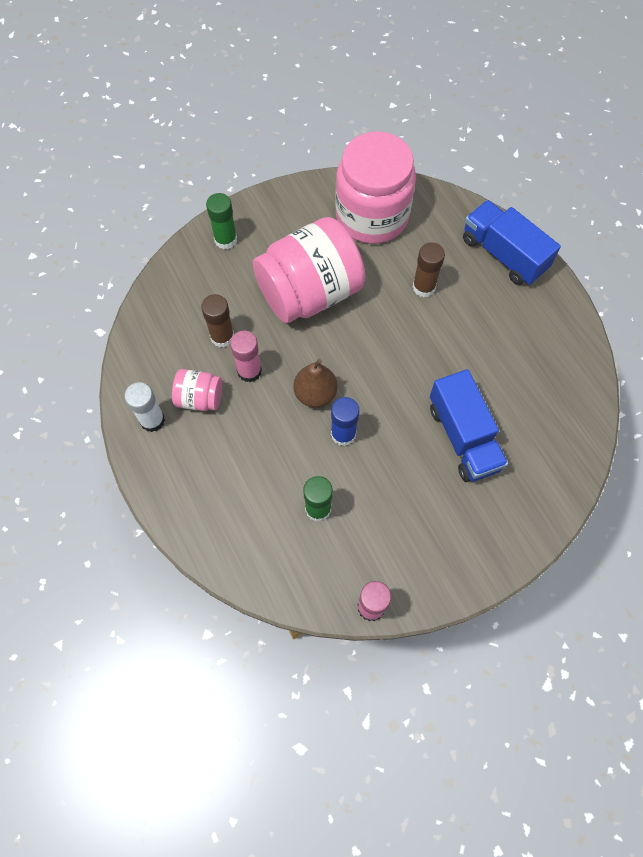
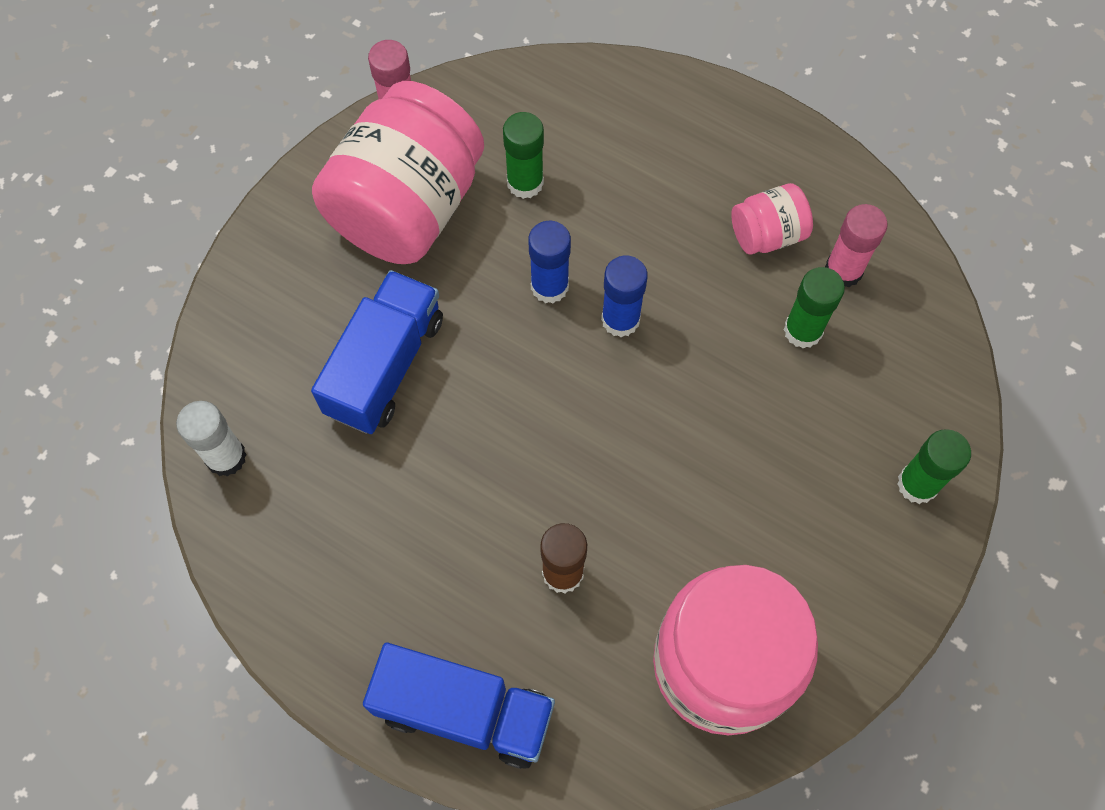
camera: 150 degrees right, 0 degrees up
(152, 420) = (804, 178): white glue stick -> white glue stick (226, 457)
(222, 337) = (803, 330): brown glue stick -> green glue stick
(249, 371) = (730, 303): pink glue stick -> pink glue stick (843, 270)
(310, 293) = (729, 465): pink jar -> pink jar (407, 207)
(315, 394) = (620, 319): brown pear -> blue glue stick
(463, 437) = (385, 366): blue truck -> blue truck turned 75 degrees clockwise

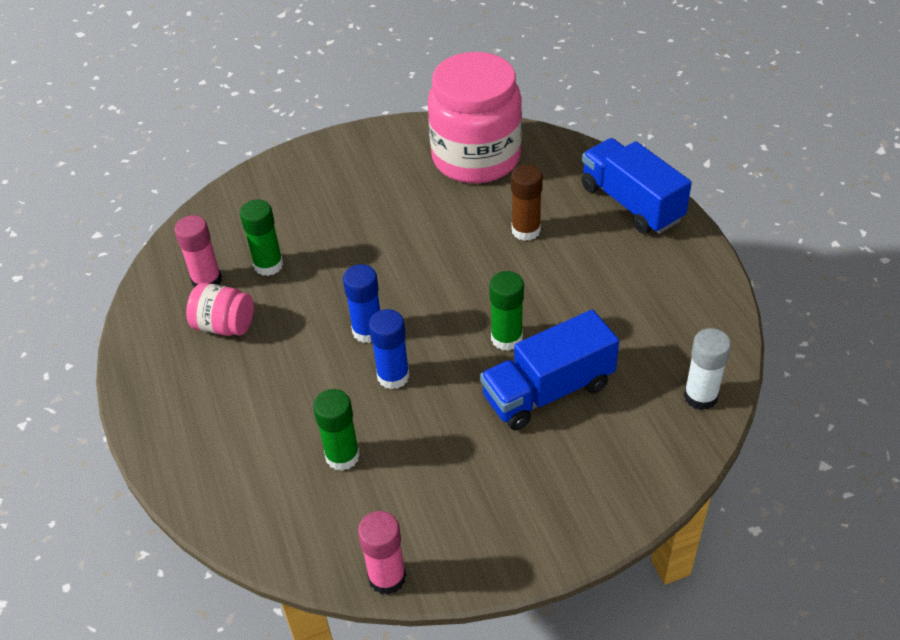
camera: 140 degrees left, 20 degrees down
(407, 207) = (445, 492): pink jar -> none
(917, 484) = (297, 171): green glue stick -> green glue stick (506, 338)

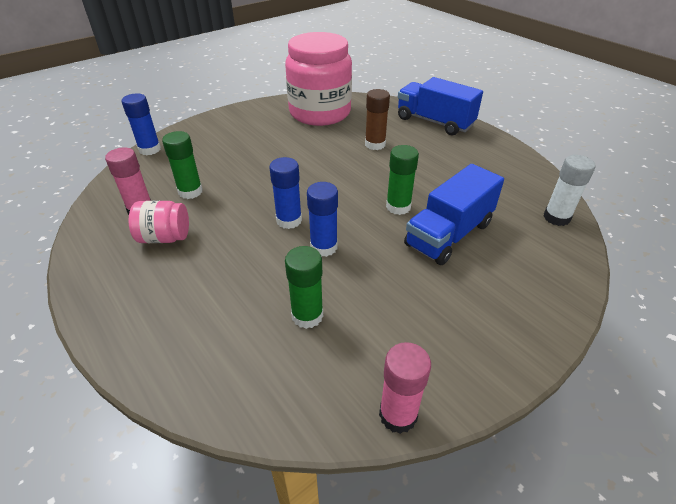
camera: 20 degrees left, 5 degrees down
(237, 187) = (150, 149): none -> blue glue stick

